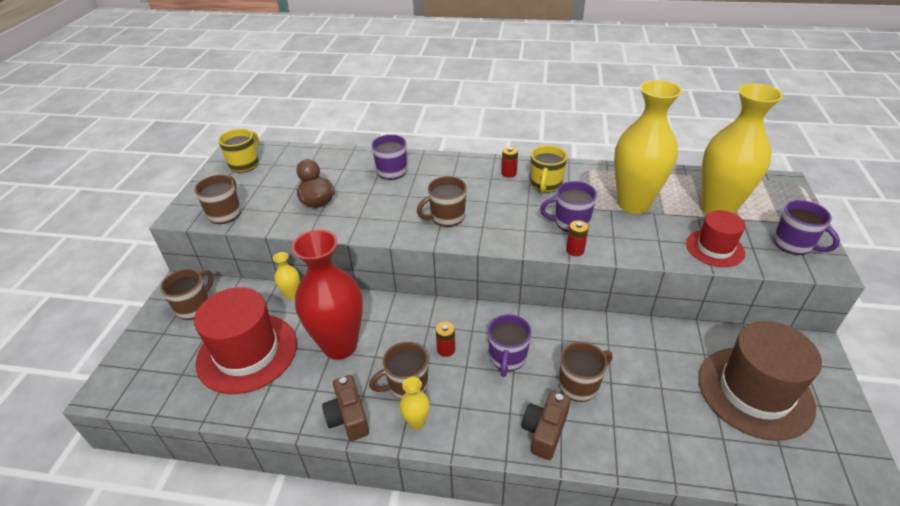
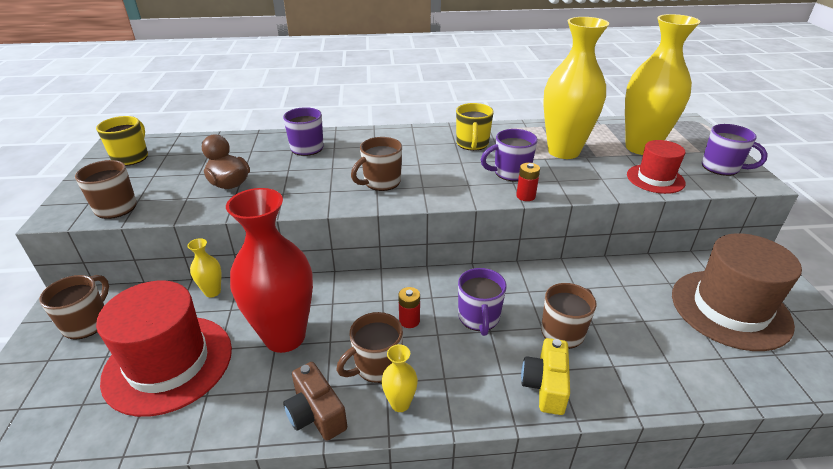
camera: 15 degrees left, 5 degrees down
(509, 173) = (431, 138): red battery -> none
(544, 431) = (545, 385): brown camera -> yellow camera

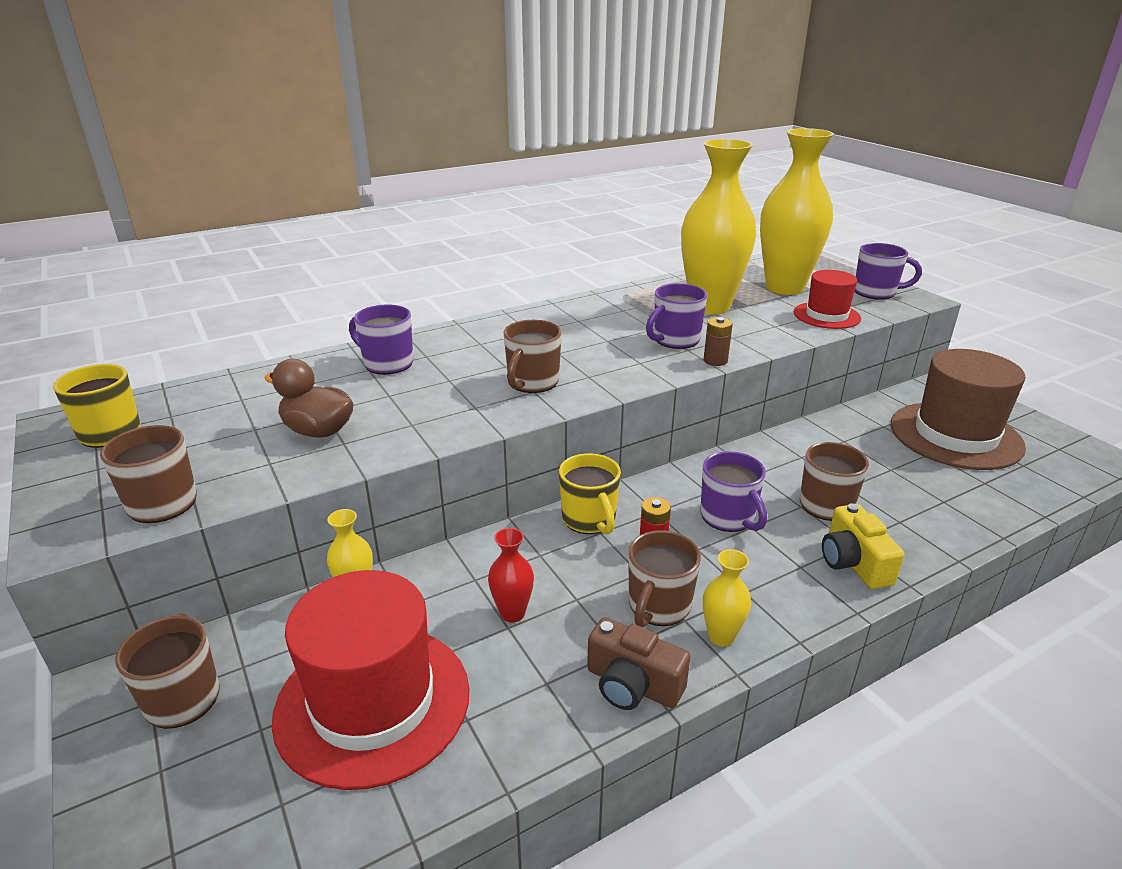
camera: 25 degrees left, 5 degrees down
(285, 337) = (512, 613): red vase -> red vase, size x0.42
(472, 144) = (601, 318): yellow mug -> yellow mug (589, 520)
(525, 196) = (715, 360): red battery -> brown battery

